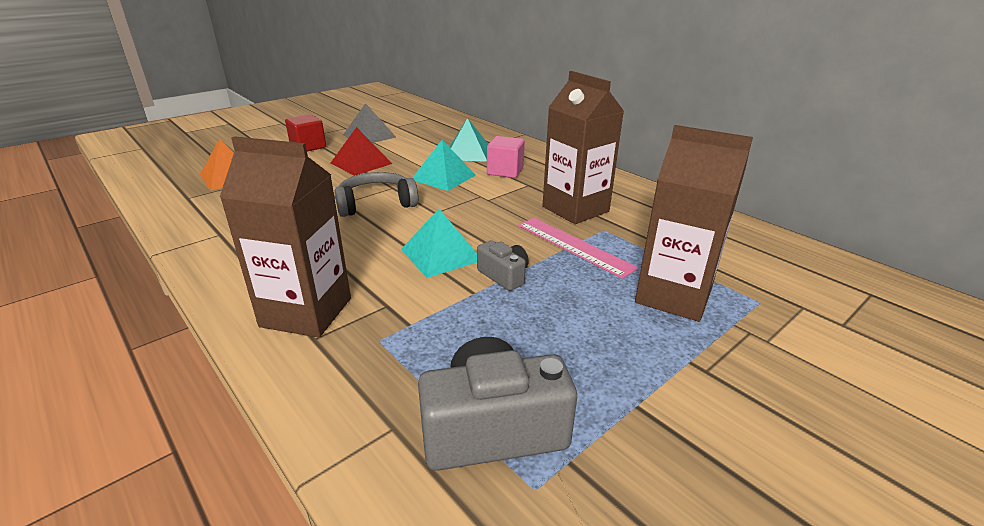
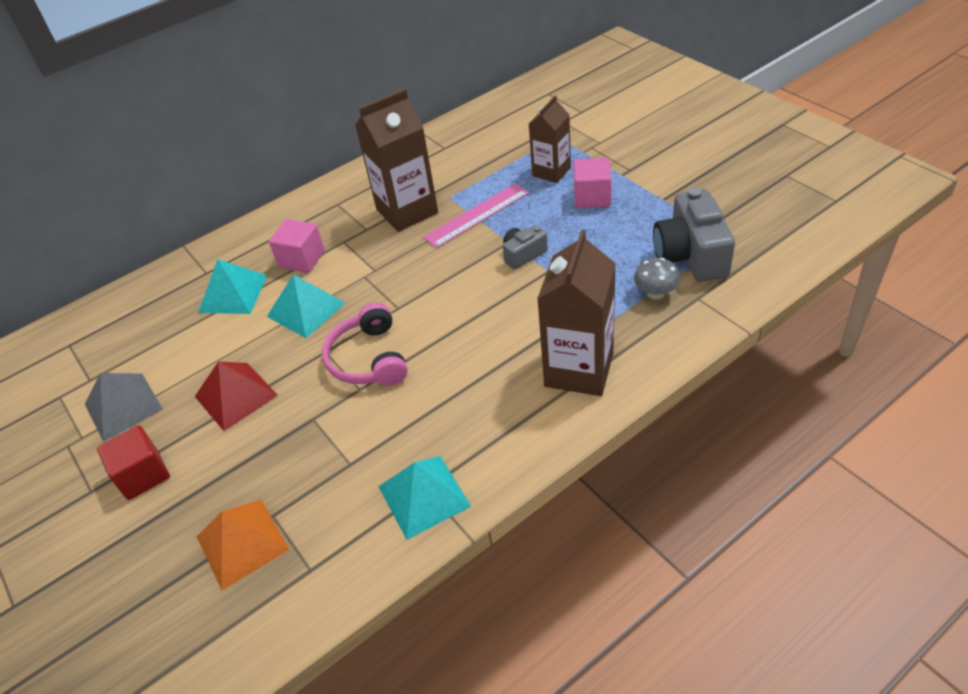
camera: 80 degrees left, 15 degrees up
(376, 204) = (368, 359): grey headphones -> pink headphones
(414, 382) = (655, 293): none -> grey mushroom
(441, 254) = (486, 295): turquoise pyramid -> turquoise pyramid (424, 496)
(624, 330) = (592, 197): none -> pink cube
(673, 296) = (551, 172): brown carton -> brown carton, size x0.63

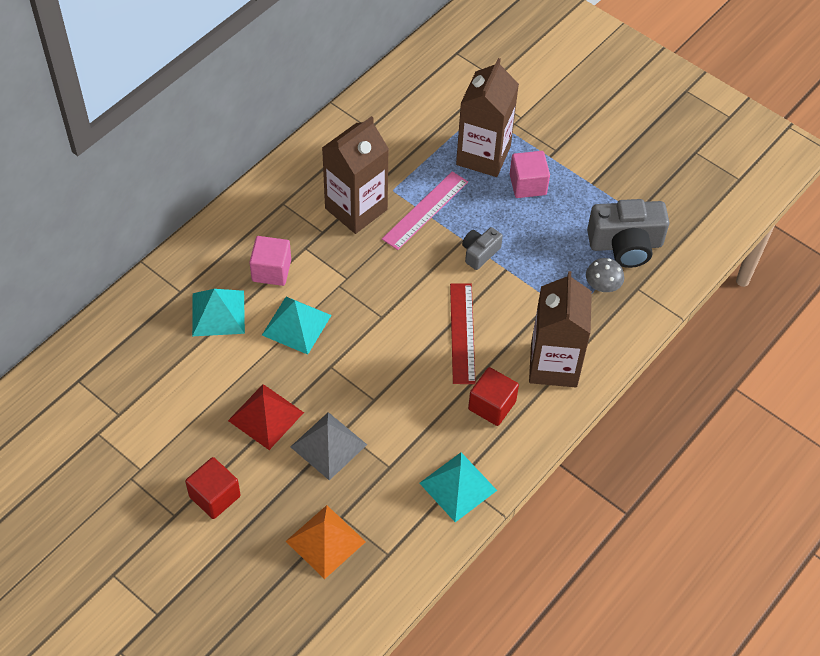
camera: 20 degrees left, 10 degrees up
(123, 406) = (165, 436): grey pyramid -> grey pyramid (328, 445)
(368, 359) = (372, 370): pink headphones -> none
(481, 329) = (462, 333): none -> red ruler
(493, 407) = (492, 405): none -> red cube
(551, 172) = (483, 155): brown carton -> brown carton, size x1.59
(691, 255) = (625, 245): grey camera -> grey camera turned 75 degrees counterclockwise

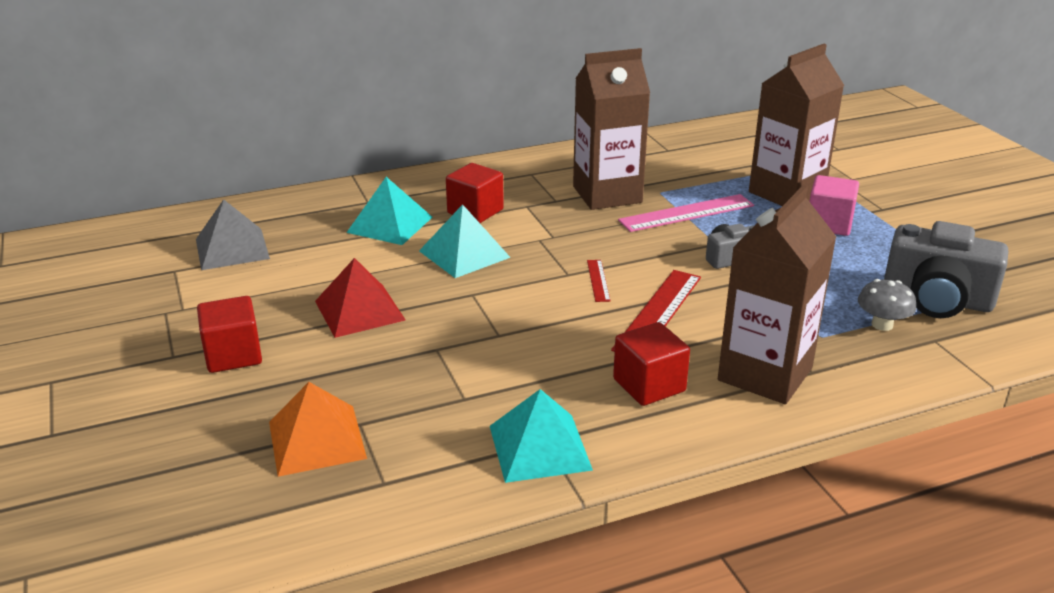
camera: 30 degrees right, 25 degrees down
(271, 270) = (475, 211): pink cube -> red cube
(328, 445) = (407, 355): grey pyramid -> grey pyramid (232, 248)
(406, 315) = (598, 280): none -> red ruler

